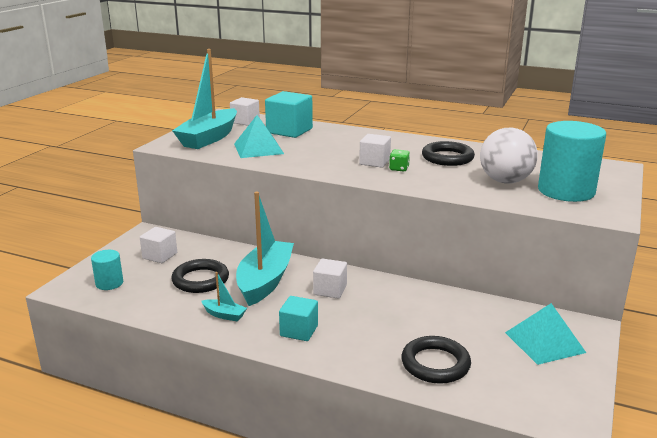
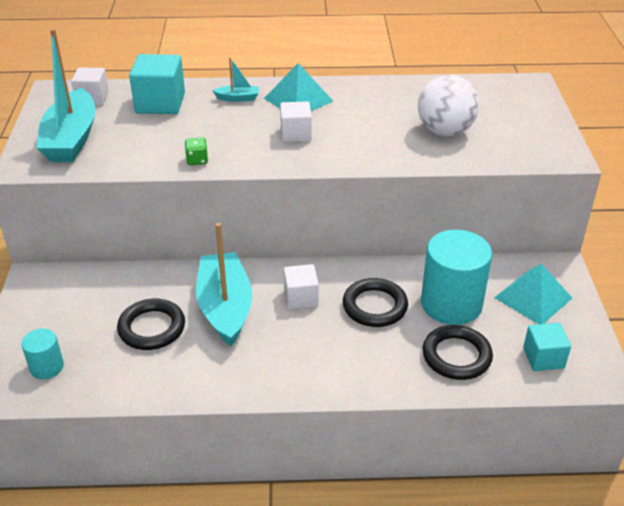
camera: 25 degrees left, 15 degrees up
(160, 256) = (77, 308): white cube -> none
(224, 315) = (213, 367): turquoise boat -> turquoise boat (238, 98)
(258, 148) = (147, 143): turquoise pyramid -> turquoise pyramid (298, 99)
(299, 331) = (305, 361): turquoise cube -> turquoise cube (543, 358)
(399, 169) = (328, 138): green dice -> green dice (197, 160)
(447, 158) = (366, 108): black ring -> black ring (375, 306)
(566, 191) = (508, 131): turquoise cylinder -> turquoise cylinder (451, 304)

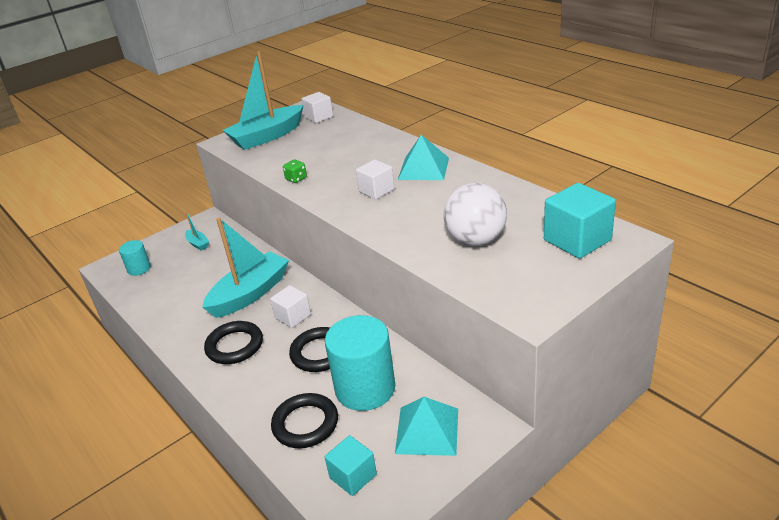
camera: 55 degrees right, 5 degrees down
(152, 328) = (204, 280): black ring -> black ring (234, 346)
(160, 103) = (344, 135): turquoise cube -> turquoise cube (577, 240)
(238, 98) = (390, 151): turquoise boat -> turquoise boat (198, 244)

